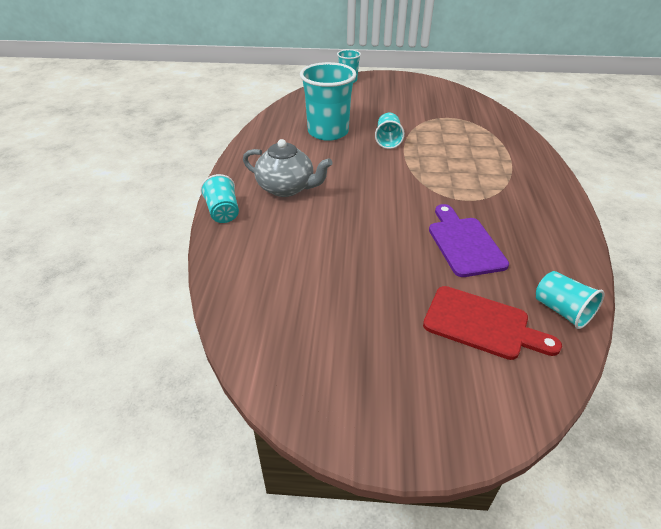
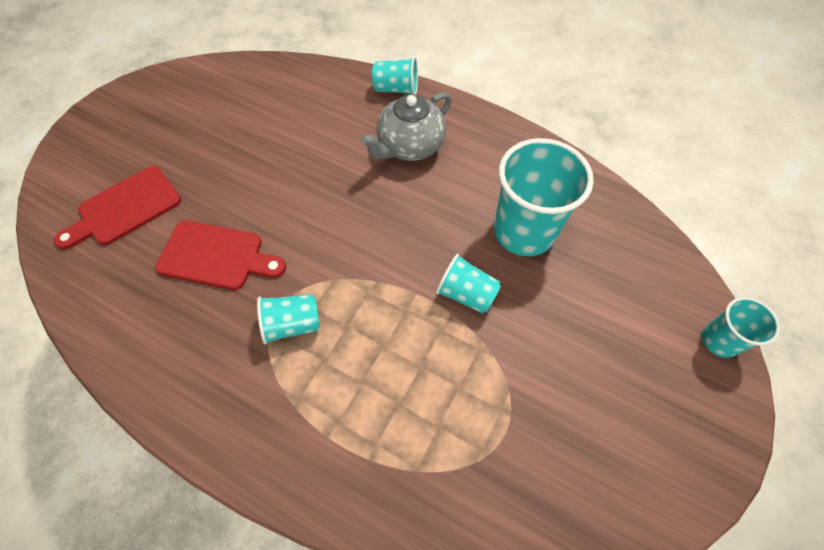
camera: 115 degrees right, 20 degrees up
(464, 243) = (216, 256): purple cutting board -> red cutting board
(562, 311) = (82, 279): turquoise cup -> turquoise cup (292, 324)

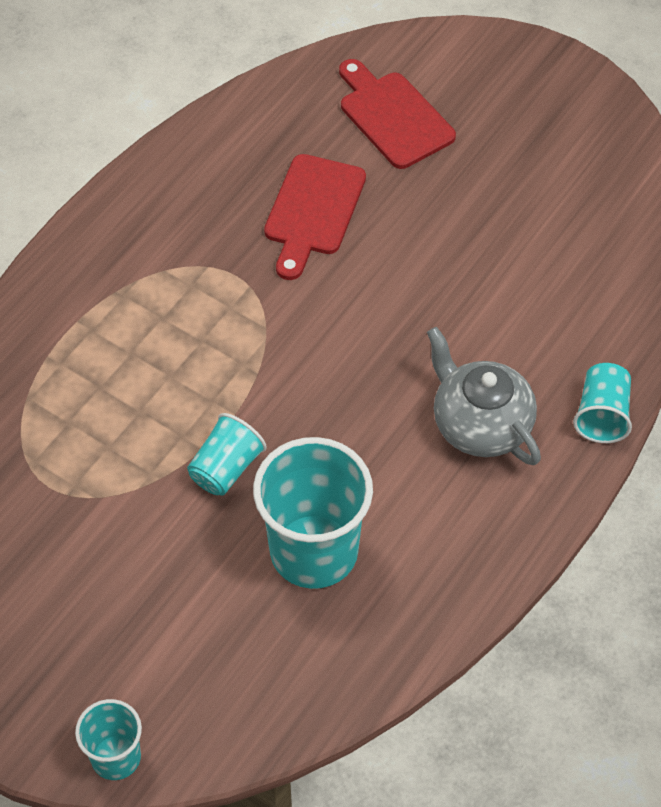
camera: 95 degrees right, 5 degrees down
(292, 324) = (211, 288): turquoise cup -> none

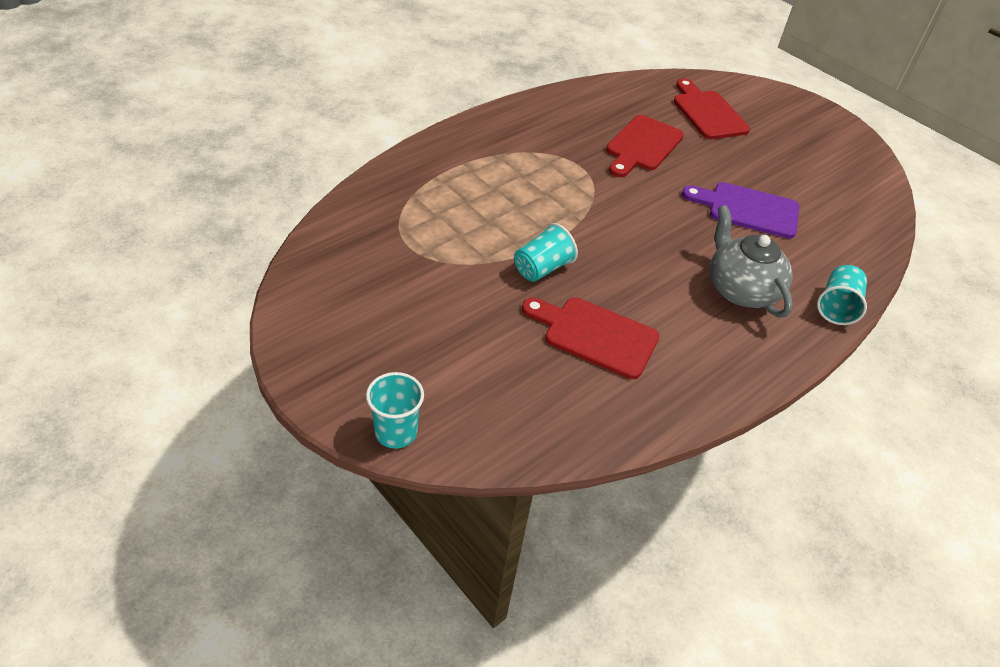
camera: 10 degrees right, 10 degrees down
(314, 551) = (595, 335): turquoise cup -> red cutting board
(472, 285) = (748, 209): none -> purple cutting board

